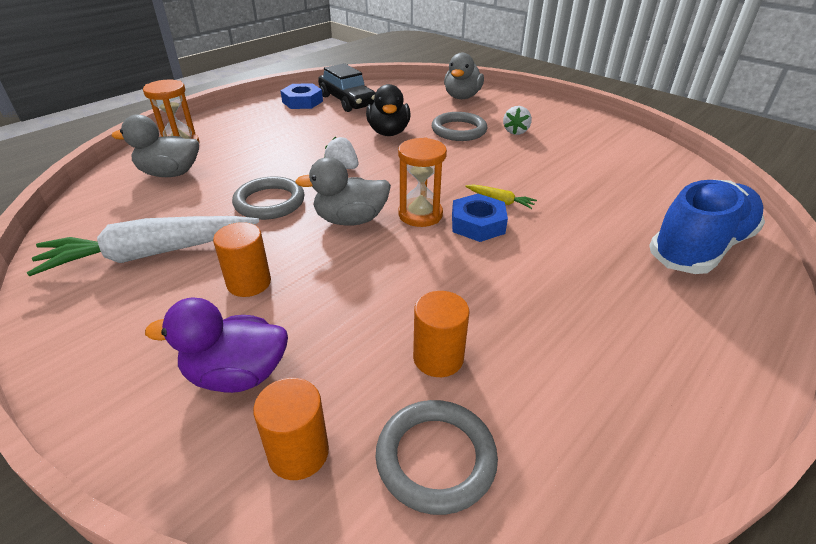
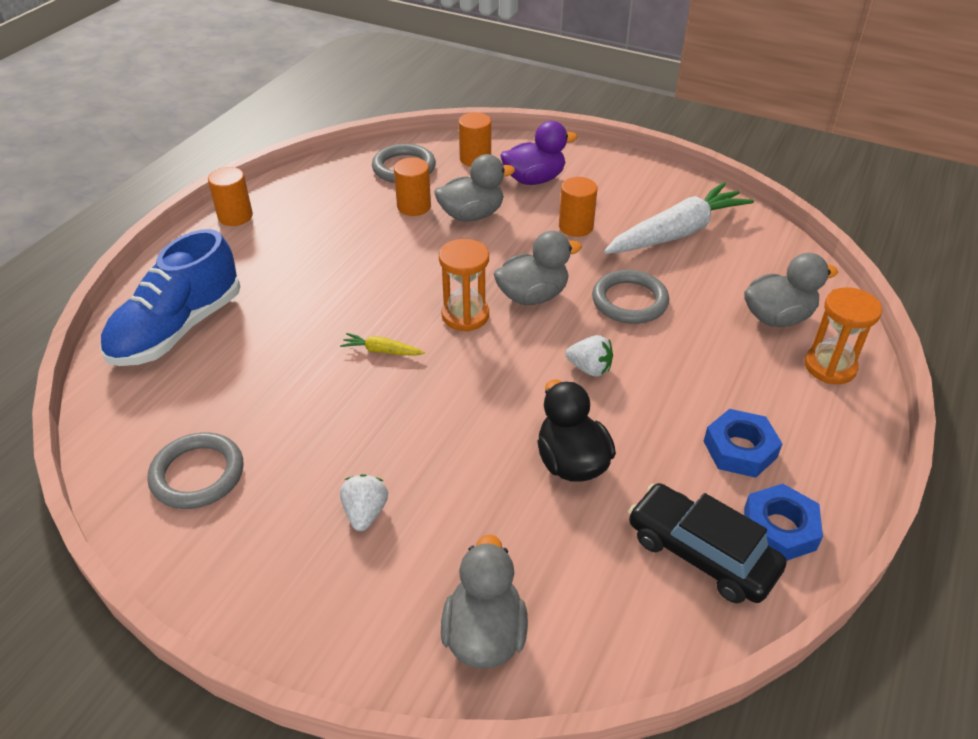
camera: 165 degrees right, 5 degrees up
(363, 325) = (472, 215): none -> grey duck
(459, 130) = (461, 494): grey ring -> grey ring (197, 474)
(477, 224) = (403, 315): blue nut -> blue nut (740, 449)
(717, 397) = (235, 216): none -> orange cylinder

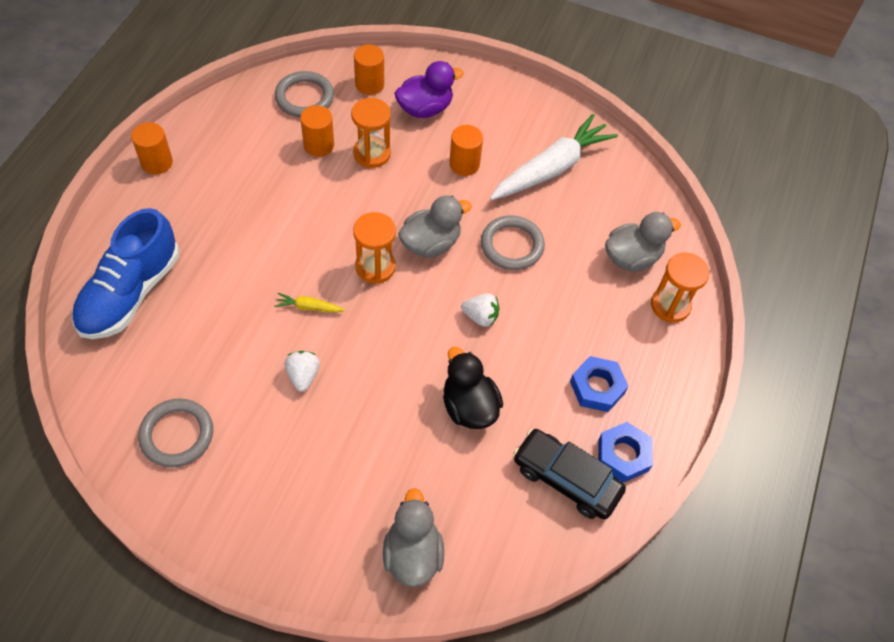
camera: 10 degrees left, 15 degrees up
(365, 513) = (314, 461): white strawberry -> white strawberry (303, 375)
(472, 215) = (372, 154): grey duck -> orange hourglass

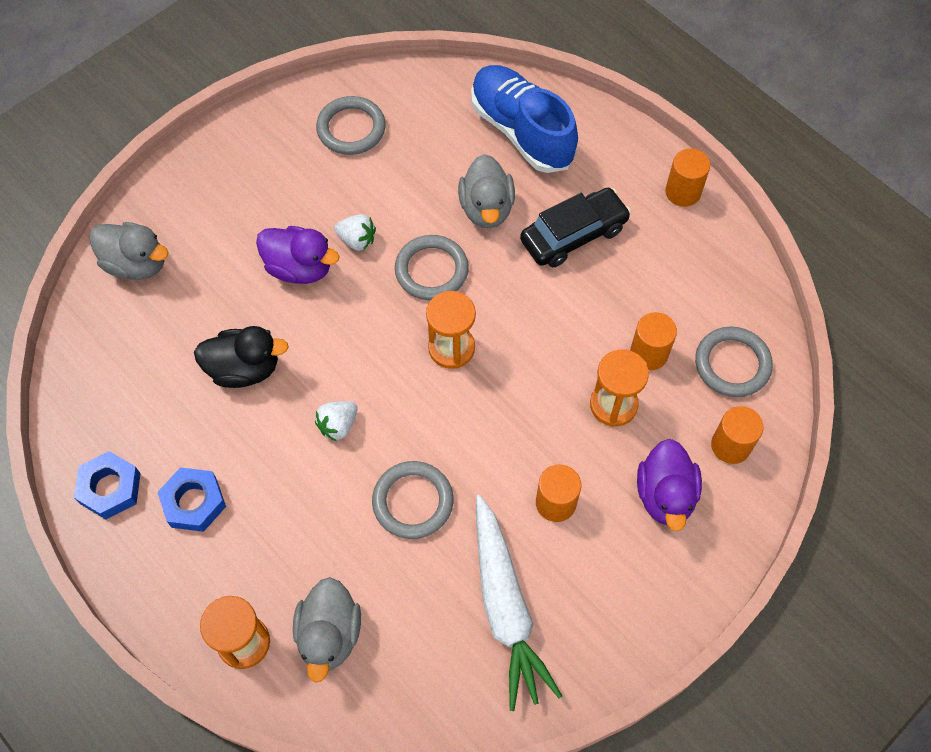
camera: 120 degrees right, 5 degrees up
(309, 307) = (431, 270): yellow carrot -> grey ring
(352, 409) = (299, 268): none -> purple duck
(431, 243) = (456, 415): grey duck -> grey duck (486, 208)
(566, 479) = (120, 421): black car -> black car (574, 235)

